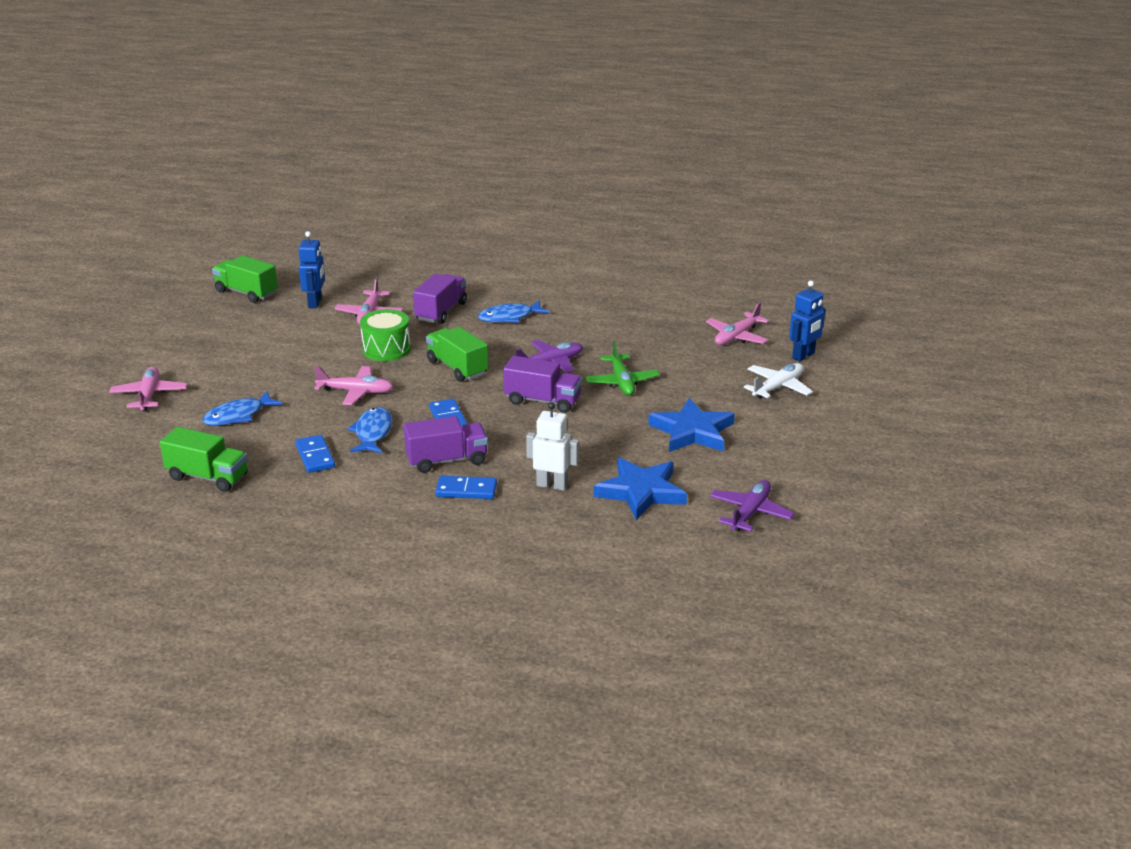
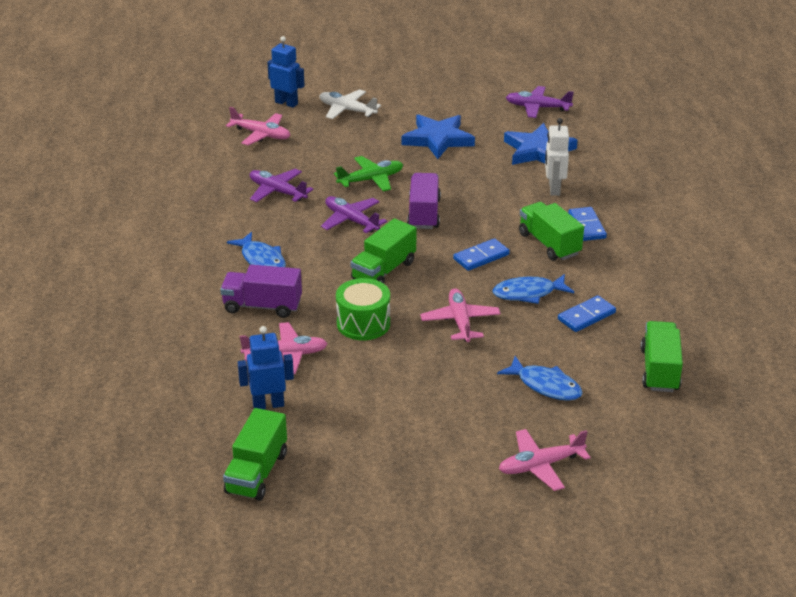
camera: 105 degrees left, 5 degrees up
(447, 460) = (549, 244): purple truck -> green truck
(620, 334) = (277, 192): none -> purple plane

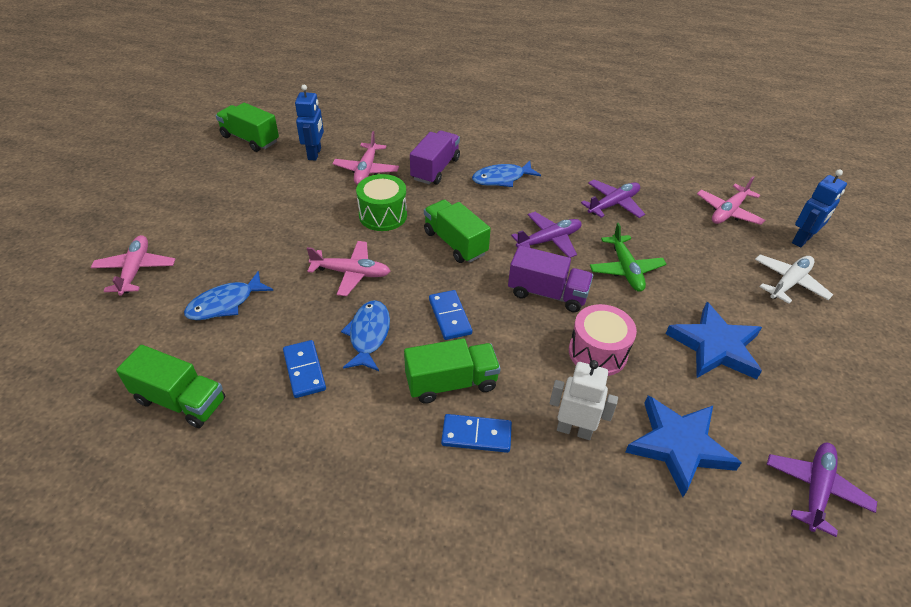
camera: 105 degrees right, 10 degrees up
(476, 185) = (597, 352): none -> pink drum

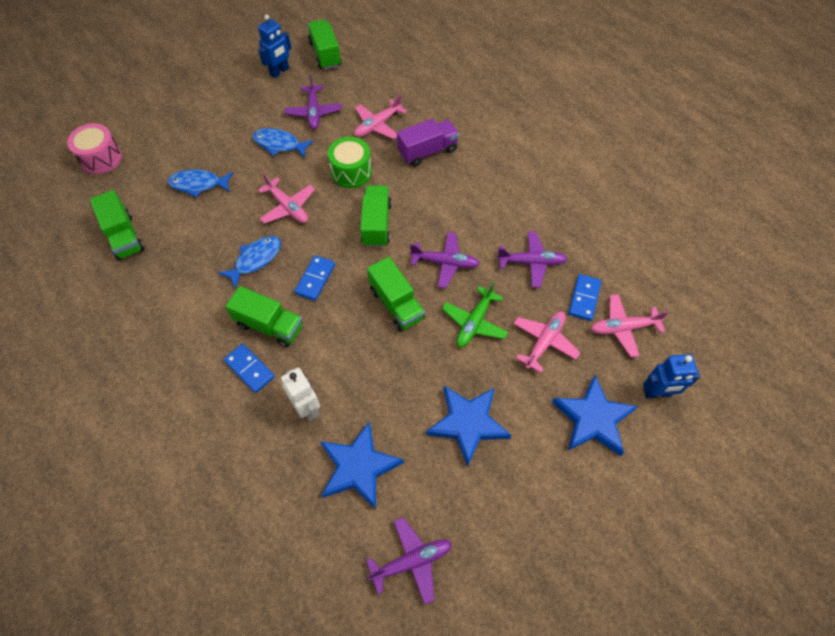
camera: 40 degrees right, 15 degrees up
(135, 270) = (172, 129): pink plane -> pink plane (544, 342)
(290, 187) = (314, 112): none -> purple plane
(304, 370) = (199, 260): blue domino -> blue domino (584, 298)
(315, 154) = (356, 91): blue robot -> blue robot (279, 71)
(502, 178) = (468, 188): blue fish -> blue fish (279, 144)
(547, 293) = (396, 304): purple truck -> green truck
(597, 352) = (380, 369): pink drum -> pink drum (101, 158)
(788, 283) = (593, 419): white plane -> blue star

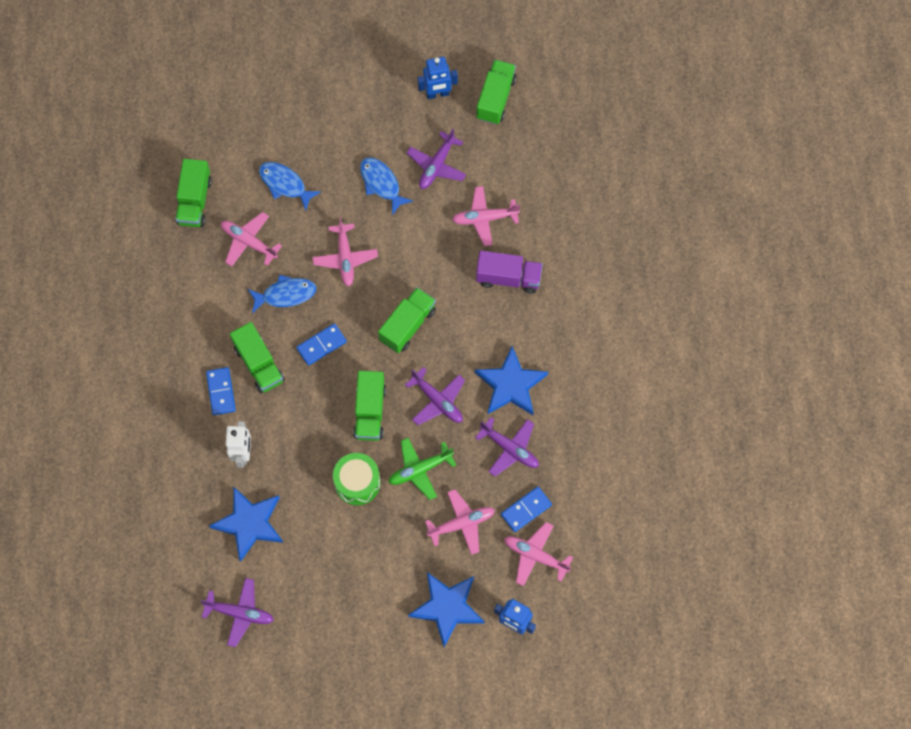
camera: 35 degrees right, 10 degrees up
(101, 158) = (219, 101): pink drum -> none
(195, 240) = (248, 242): none -> pink plane
(351, 172) = (424, 256): green drum -> green drum (357, 483)
(468, 423) = (351, 546): blue star -> blue star (510, 385)

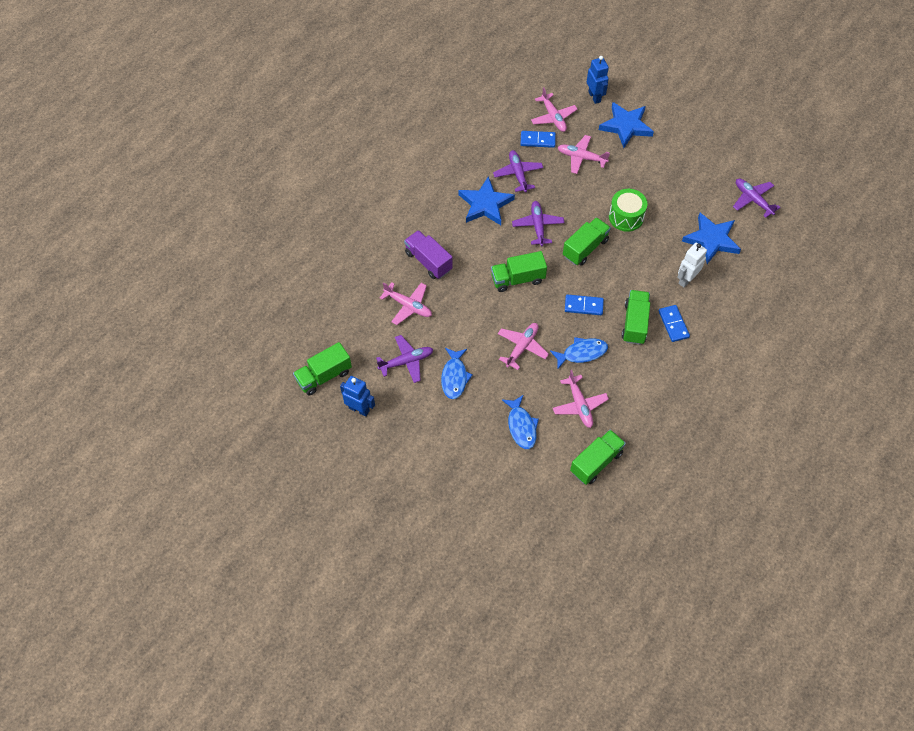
camera: 140 degrees left, 10 degrees down
(221, 392) = (673, 324): blue domino -> blue domino turned 45 degrees counterclockwise
(285, 294) = (582, 353): blue fish -> blue fish turned 135 degrees clockwise
(420, 470) = (581, 199): green plane -> none

